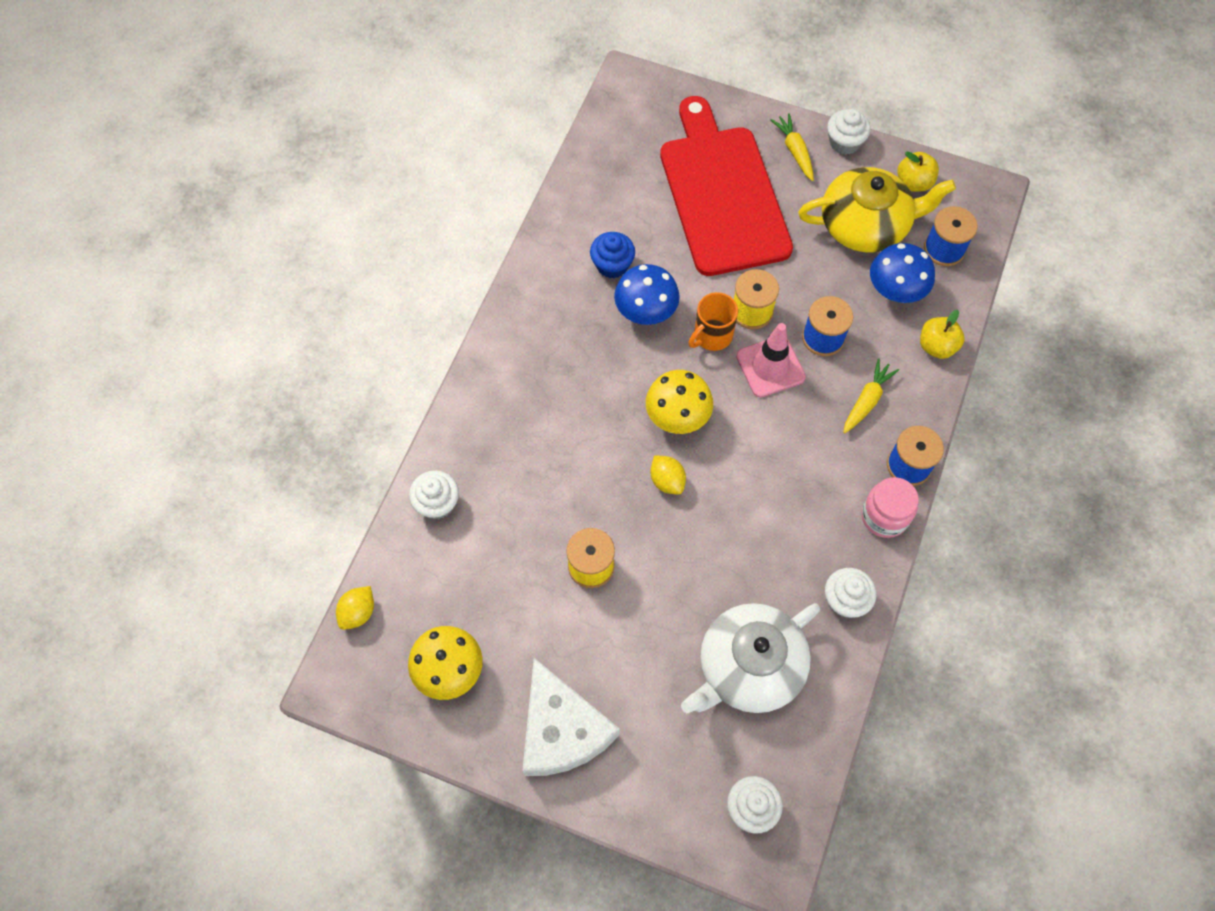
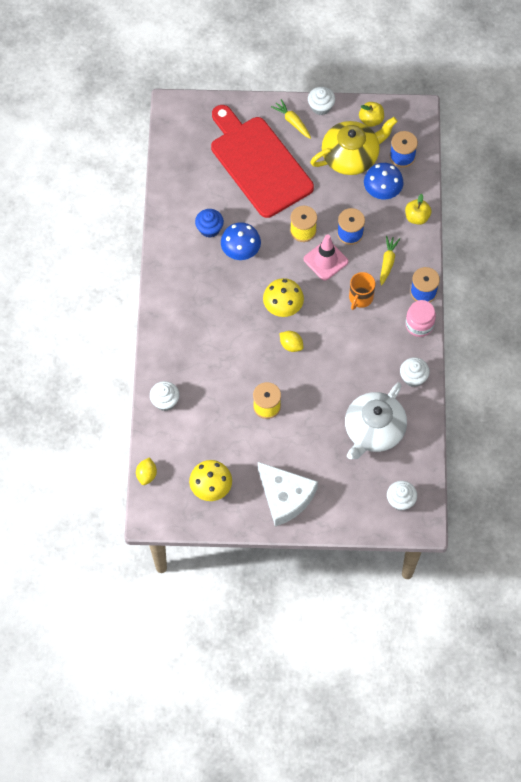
camera: 20 degrees left, 0 degrees up
(712, 336) = (285, 253): orange mug -> orange mug (360, 298)

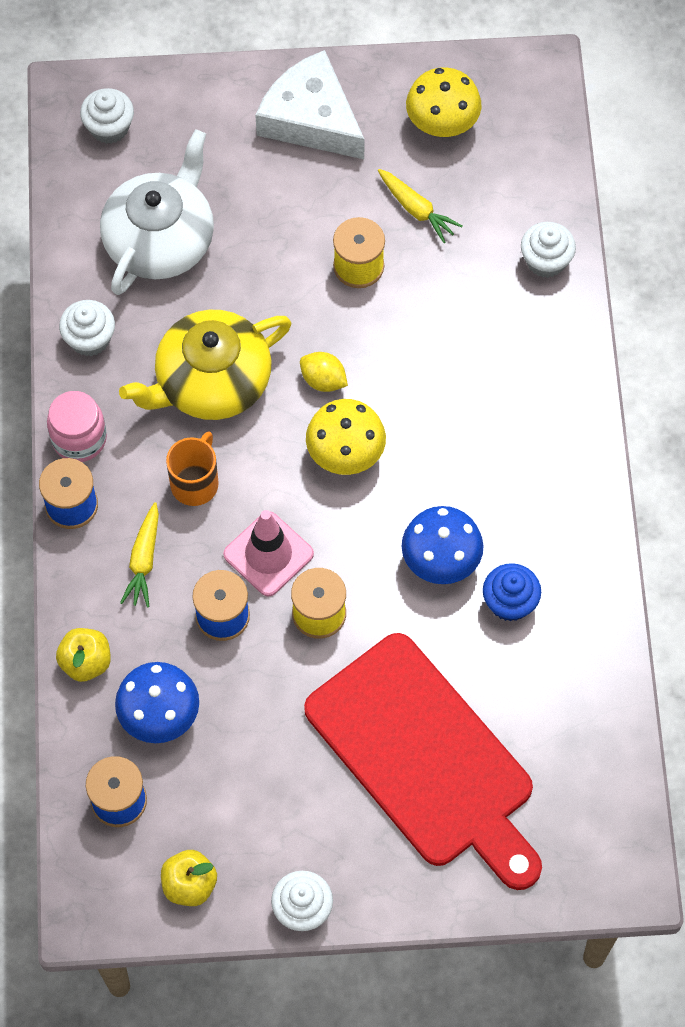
camera: 175 degrees right, 0 degrees up
(146, 475) = (558, 135): yellow lemon -> none
(292, 122) = (362, 865): yellow carrot -> yellow carrot (416, 209)
(351, 156) = (229, 792): yellow teapot -> yellow teapot (211, 381)

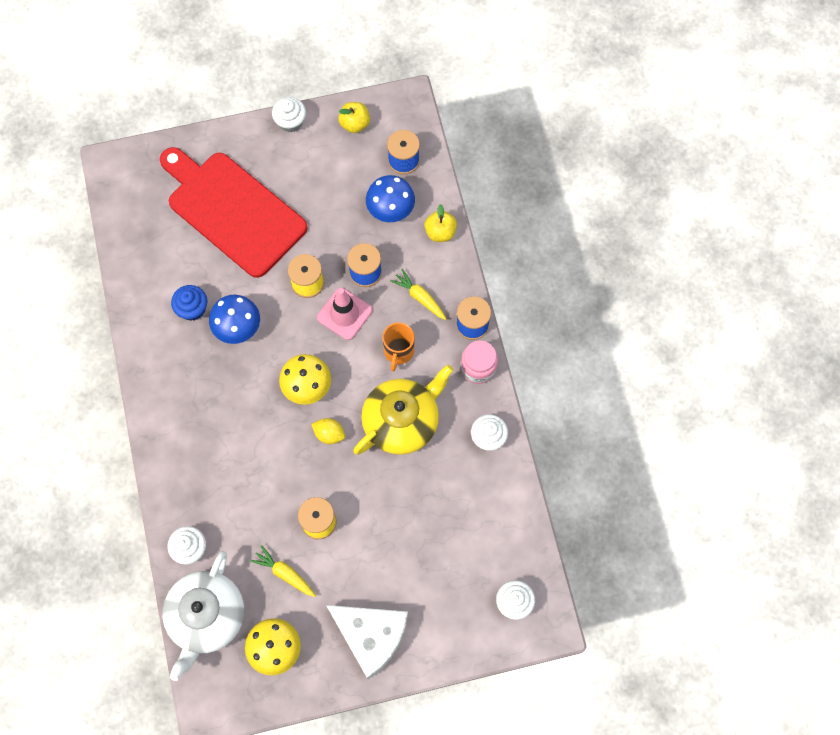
camera: 170 degrees right, 5 degrees up
(144, 560) = (420, 297): yellow carrot -> yellow carrot turned 45 degrees counterclockwise
(160, 240) = (458, 519): white teapot -> white teapot (206, 617)

